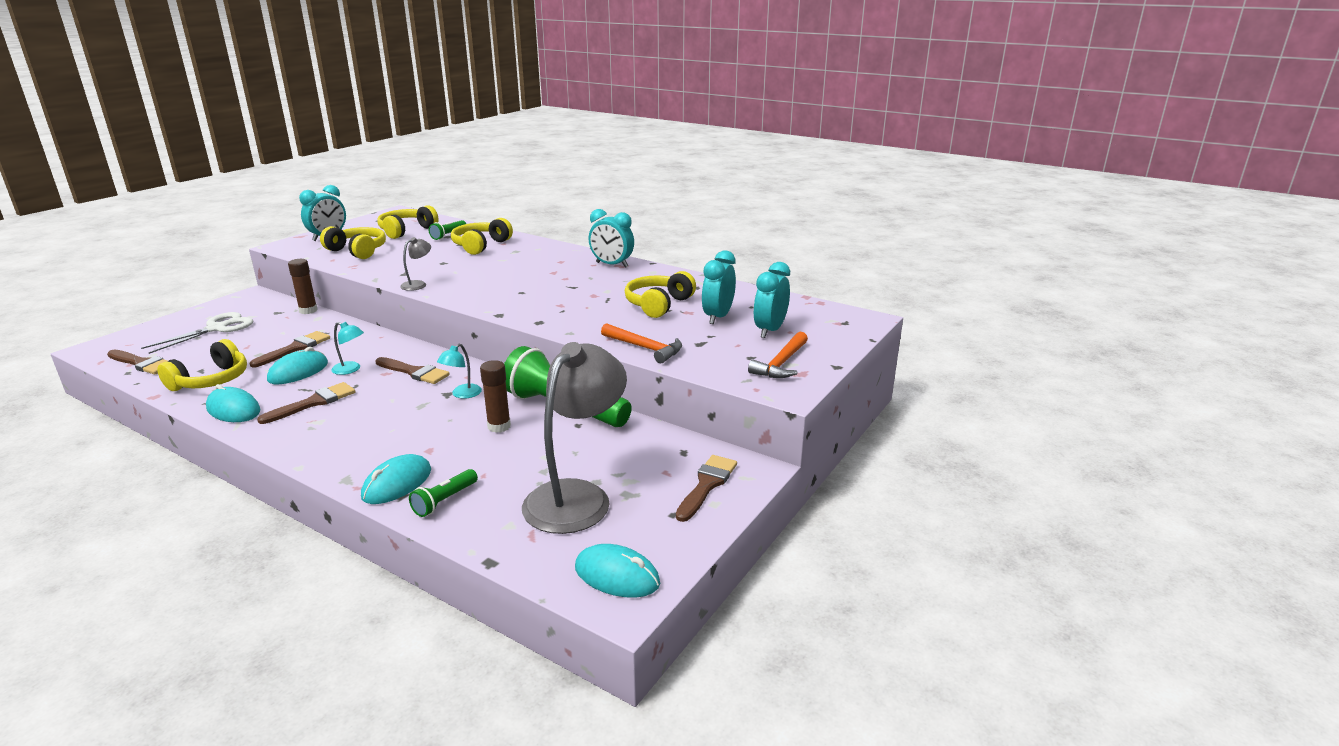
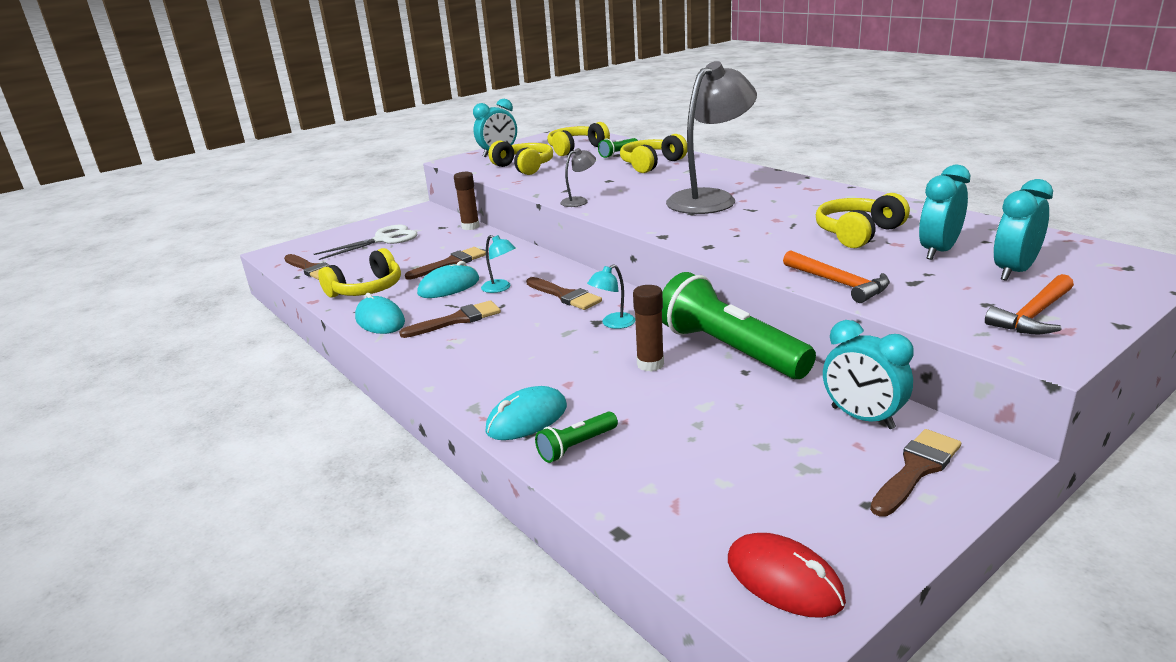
camera: 20 degrees right, 0 degrees up
(577, 496) = (737, 462): grey lamp -> grey lamp (710, 199)
(612, 265) = (800, 187): turquoise clock -> turquoise clock (862, 418)
(617, 575) = (784, 580): turquoise mouse -> red mouse

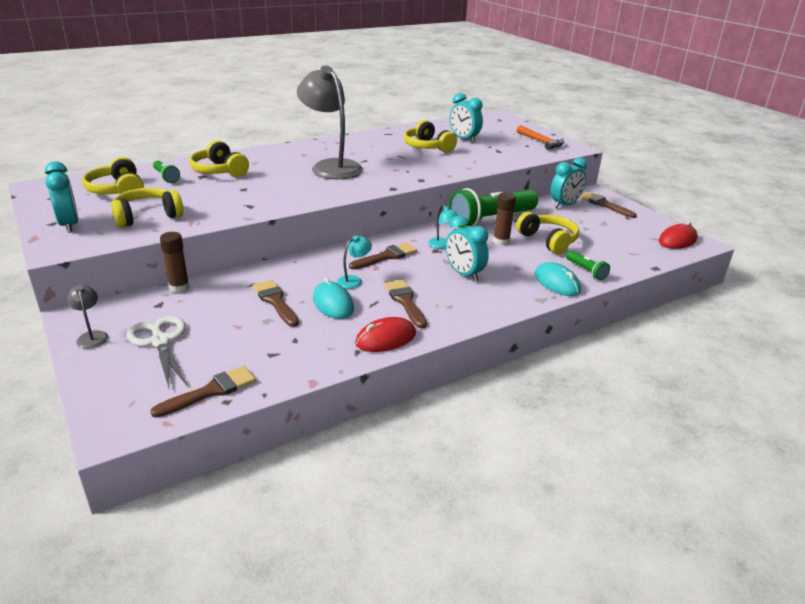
camera: 85 degrees left, 5 degrees up
(367, 289) = (306, 348): yellow headphones -> yellow headphones (548, 240)
(380, 320) = (385, 339): turquoise mouse -> red mouse
(579, 201) = (287, 204): grey lamp -> grey lamp (92, 336)
(839, 283) = (493, 163): orange hammer -> none
(1013, 271) = (495, 134): turquoise clock -> turquoise clock (464, 274)

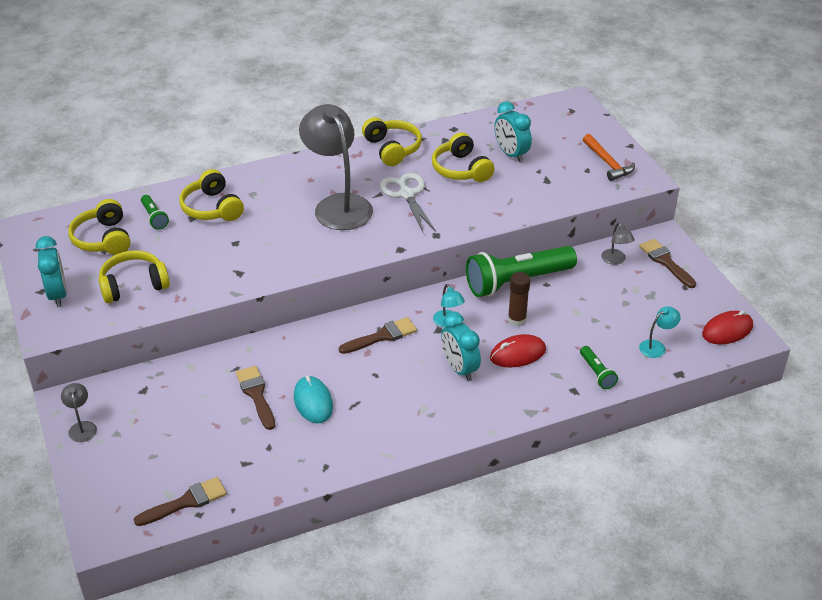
camera: 10 degrees right, 10 degrees up
(160, 342) = (144, 439): white scissors -> white scissors (407, 194)
(179, 288) = (163, 368): brown glue stick -> none
(354, 280) = (340, 370): turquoise lamp -> turquoise lamp (656, 346)
(385, 339) = (356, 453): red mouse -> red mouse (517, 354)
(405, 301) = (387, 404): brown brush -> none
(548, 240) = (572, 321): yellow headphones -> yellow headphones (392, 149)
(556, 283) = (557, 389): turquoise mouse -> none
(564, 205) = (615, 260): turquoise clock -> grey lamp

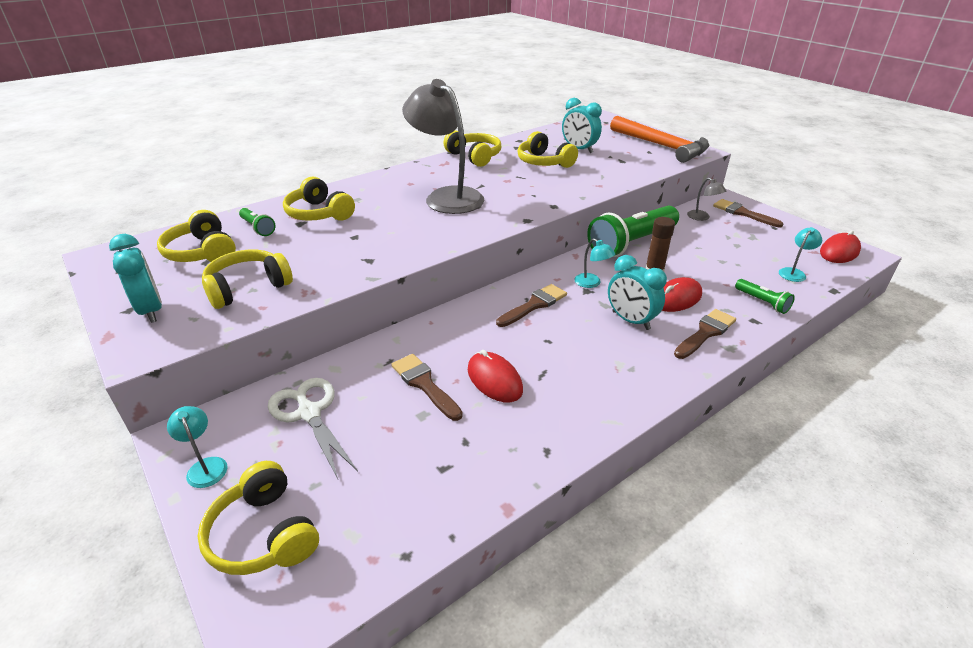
camera: 15 degrees left, 5 degrees down
(82, 427) = (205, 466): grey lamp -> turquoise lamp
(113, 481) = (264, 534): none -> yellow headphones
(186, 502) = (381, 541): brown brush -> brown brush (705, 333)
(313, 402) = (494, 380): turquoise mouse -> red mouse
(407, 194) = (507, 183): white scissors -> white scissors (309, 413)
(608, 163) = (661, 146): orange hammer -> orange hammer, size x1.73

